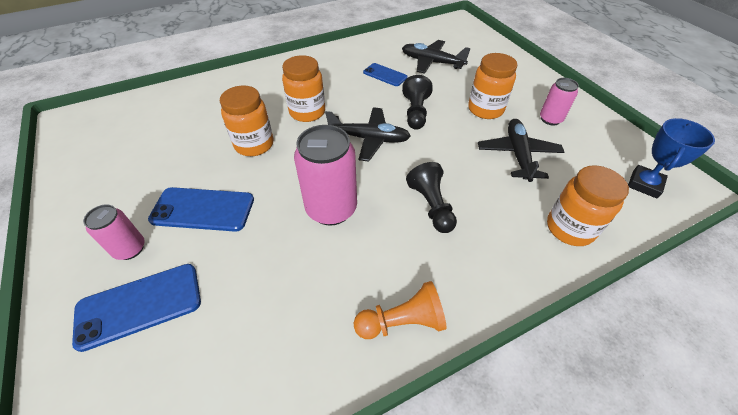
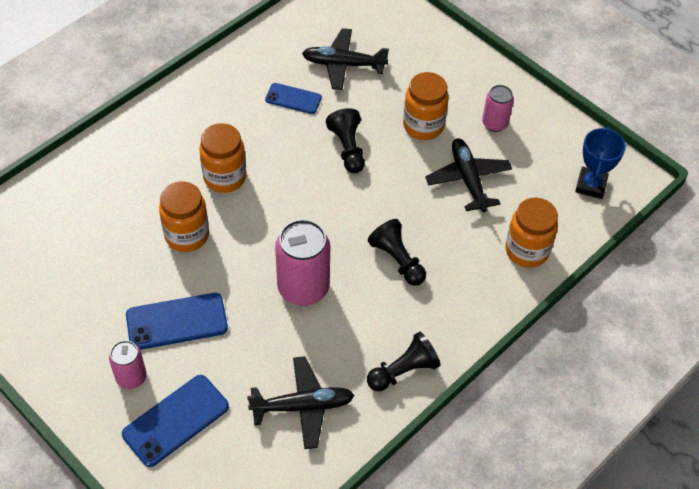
camera: 20 degrees left, 5 degrees up
(369, 139) = (309, 197): black plane -> black plane (303, 406)
(402, 322) = (403, 371): orange pawn -> black pawn

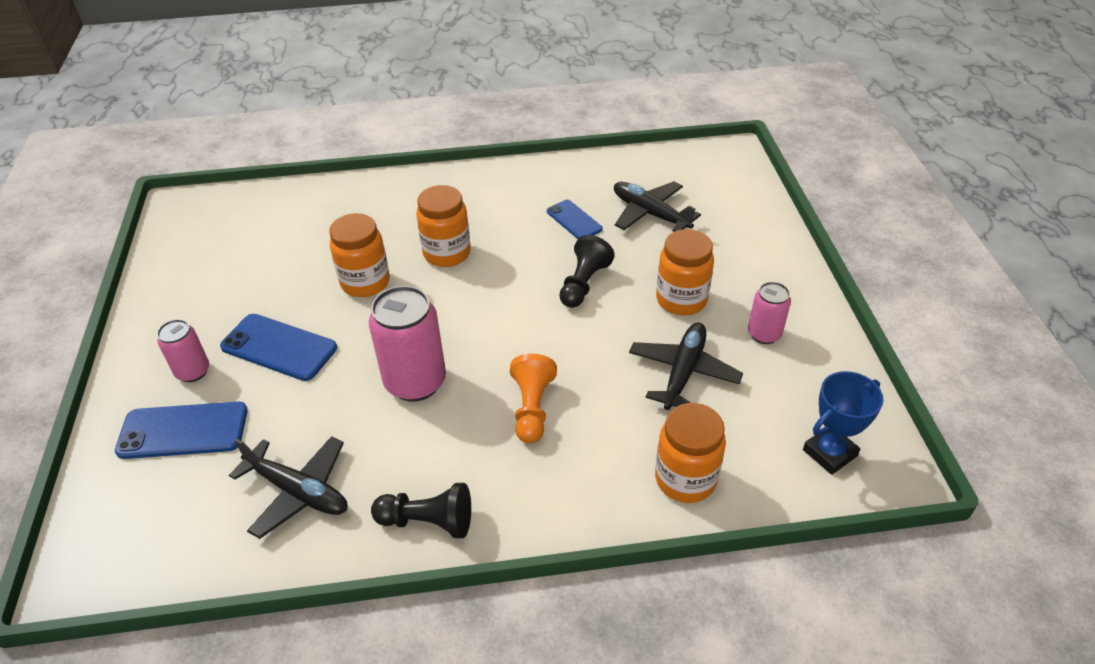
camera: 40 degrees right, 10 degrees down
(397, 260) = (532, 408): black pawn -> orange pawn

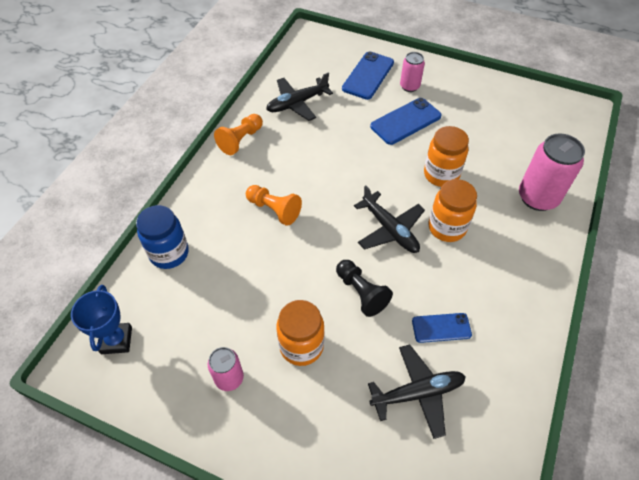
camera: 120 degrees right, 10 degrees up
(415, 382) = (335, 167): pink can -> pink can (537, 197)
(428, 521) = (241, 140): black pawn -> orange pawn
(683, 372) = (238, 302): black plane -> black plane (390, 229)
(685, 479) = (169, 253): orange jar -> blue jar

